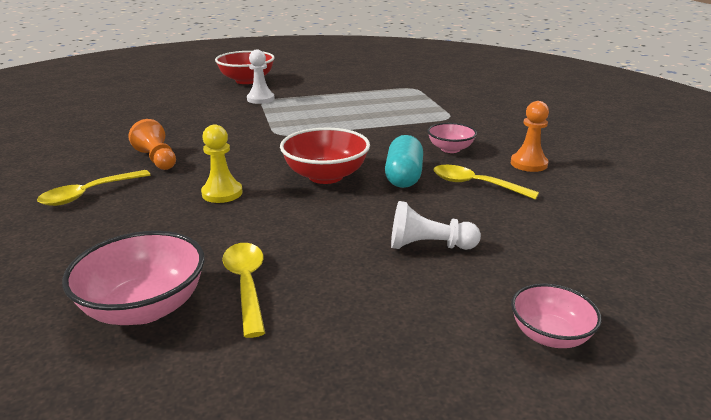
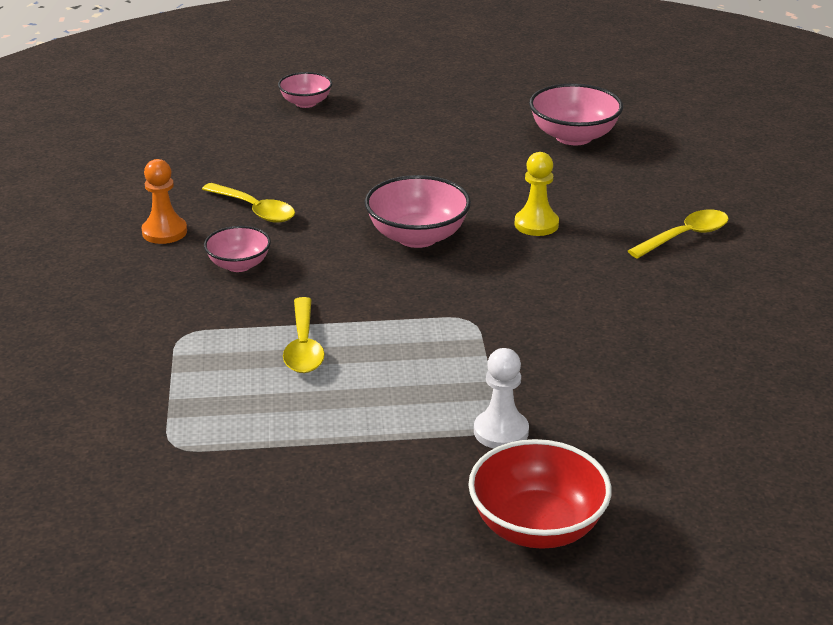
camera: 170 degrees left, 5 degrees up
(157, 159) = (633, 283): orange pawn -> none
(246, 284) = (502, 144): yellow spoon -> yellow spoon (303, 346)
(326, 176) = (417, 237): red bowl -> pink bowl
(403, 176) = (327, 227): turquoise capsule -> none
(428, 246) = (347, 157): white pawn -> none

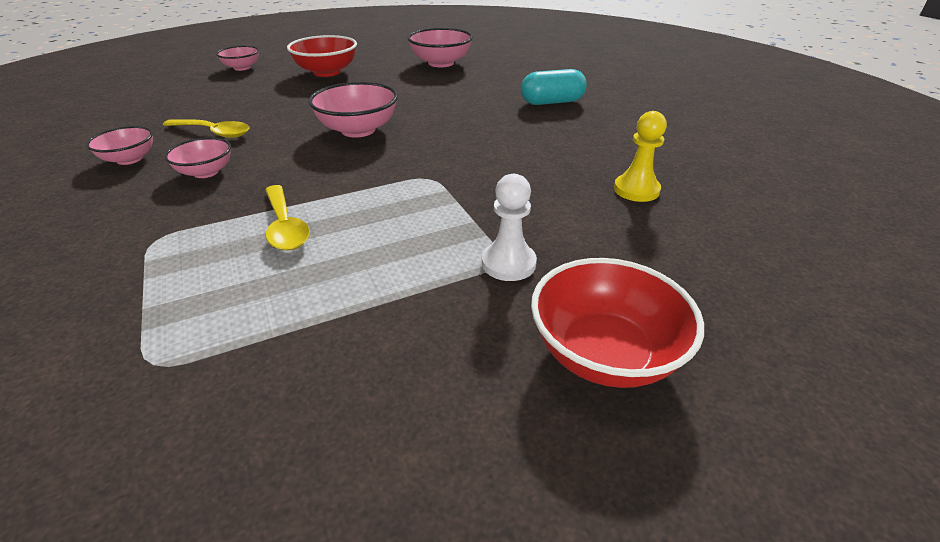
camera: 20 degrees left, 5 degrees up
(164, 232) = (129, 159): orange pawn -> pink bowl
(412, 129) = (327, 72): none -> red bowl
(536, 224) = (445, 110): yellow pawn -> yellow pawn (636, 190)
(685, 236) = (552, 102): yellow spoon -> turquoise capsule

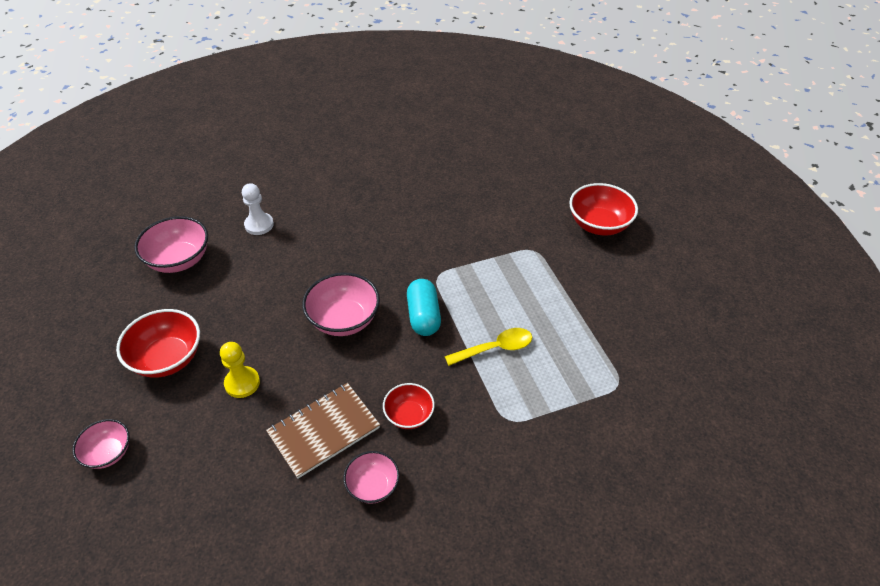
camera: 85 degrees left, 10 degrees up
(206, 172) = (409, 415): pink bowl -> red bowl
(214, 133) = (324, 431): yellow spoon -> brown notebook
(508, 263) = (536, 246): white pawn -> white pawn (259, 225)
(552, 102) = (316, 197): turquoise capsule -> turquoise capsule (423, 316)
(636, 190) = (464, 184): yellow pawn -> yellow pawn (242, 383)

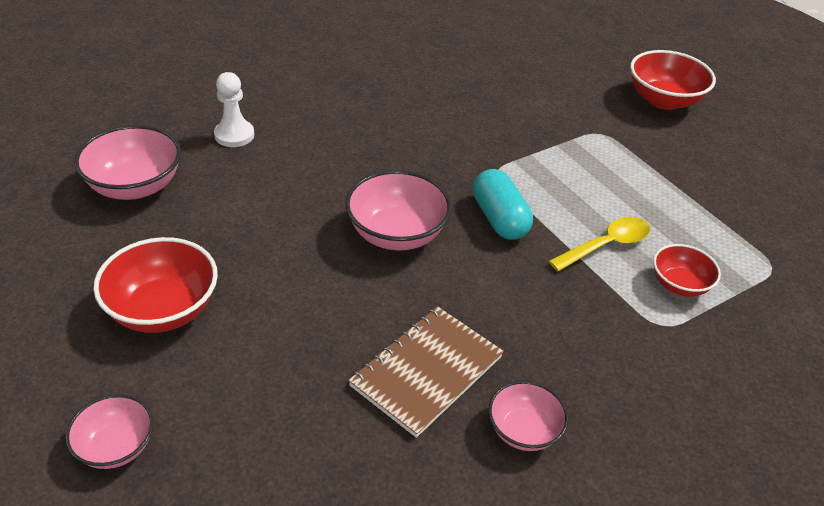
camera: 15 degrees left, 5 degrees down
(242, 383) = (286, 327): yellow pawn -> none
(409, 415) = (533, 337): red bowl -> red bowl (679, 285)

